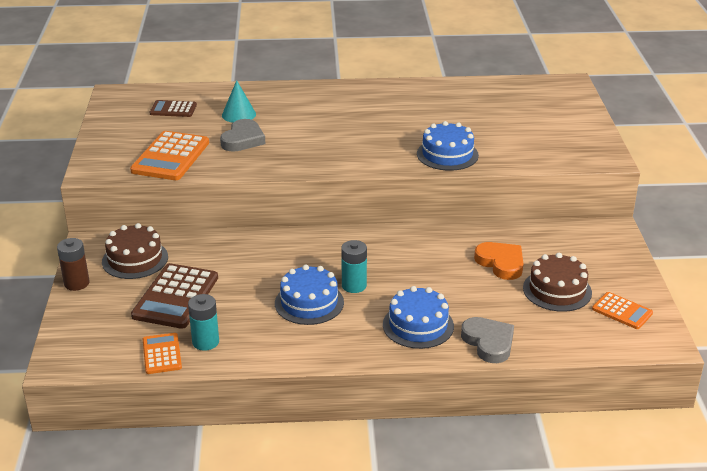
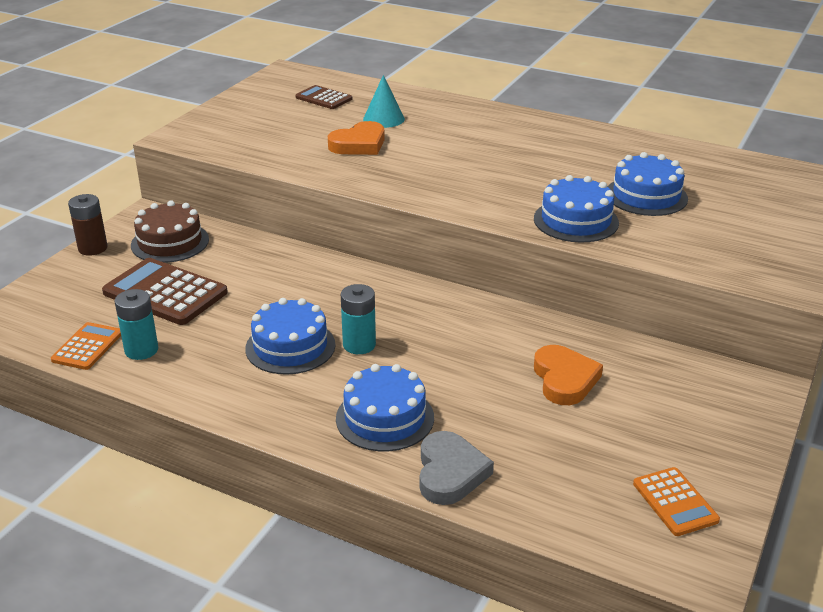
camera: 30 degrees right, 0 degrees up
(170, 157) = (267, 142): orange calculator -> none
(175, 297) = (165, 292): brown calculator -> brown calculator turned 75 degrees clockwise
(243, 139) = (359, 144): grey heart -> orange heart
(473, 125) = (646, 196): none -> blue cake
(557, 290) = (607, 440): brown cake -> none

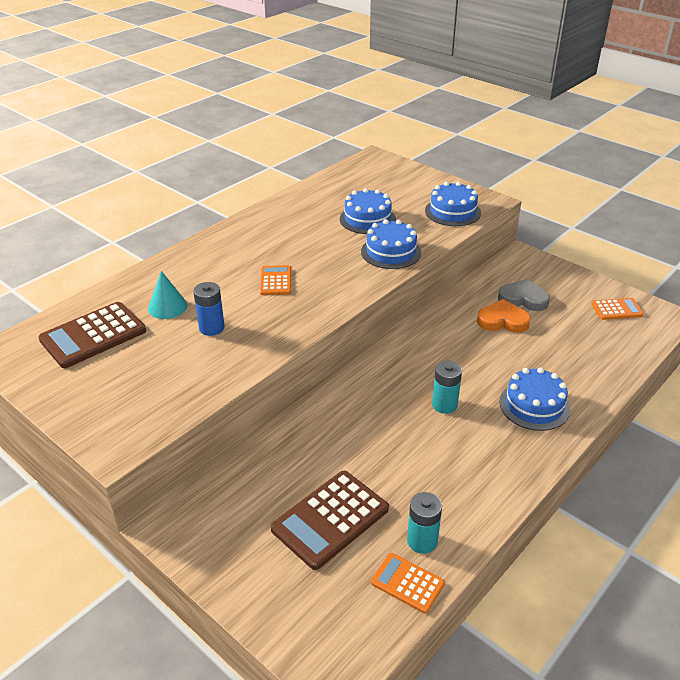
camera: 75 degrees left, 5 degrees up
(93, 248) = (217, 578): brown battery -> none
(170, 242) = (235, 511): brown cake -> none
(290, 346) = (438, 443): blue cake -> blue cake (452, 212)
(324, 98) = (93, 335): brown calculator -> brown calculator, size x1.76
(359, 144) = (211, 328): orange heart -> blue battery
(450, 473) = (592, 386): grey heart -> grey heart (523, 299)
(462, 161) = (275, 281): none -> orange calculator

